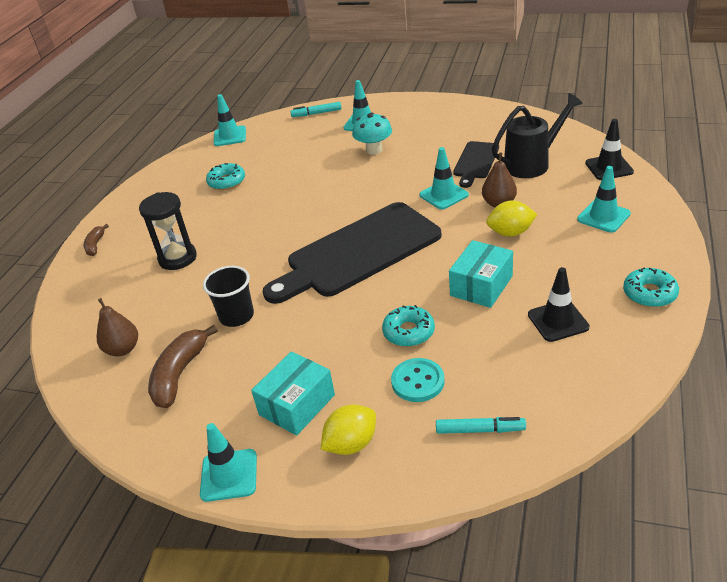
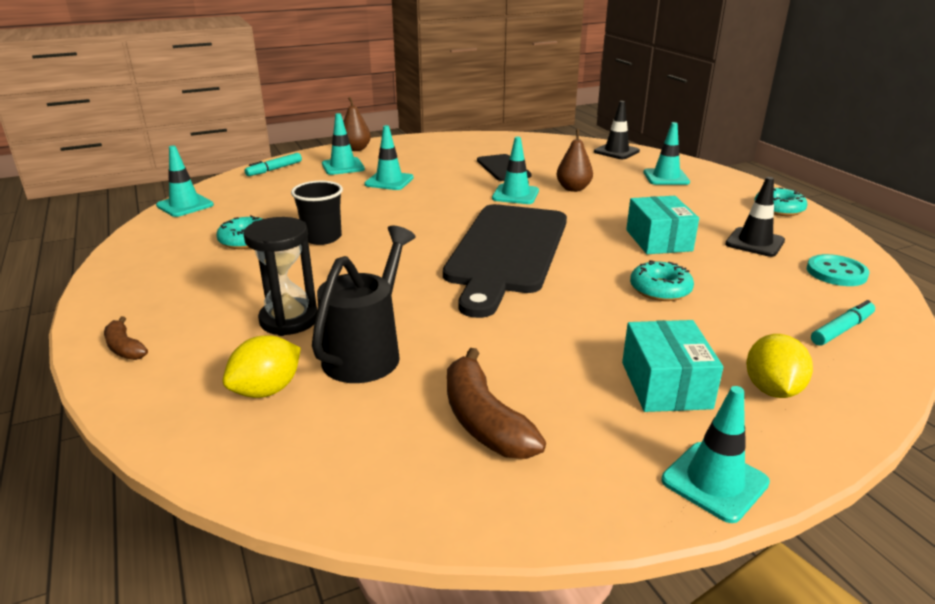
camera: 45 degrees left, 10 degrees down
(123, 349) = (357, 432): brown pear -> brown pear (356, 149)
(236, 316) = (462, 342): black cup -> black cup (322, 237)
(374, 150) = (389, 181): turquoise mushroom -> turquoise traffic cone
(418, 381) = (734, 319): turquoise button -> turquoise button (836, 272)
(510, 233) = (617, 203): yellow lemon -> yellow lemon (267, 390)
(532, 163) = (554, 161): black watering can -> black watering can (367, 352)

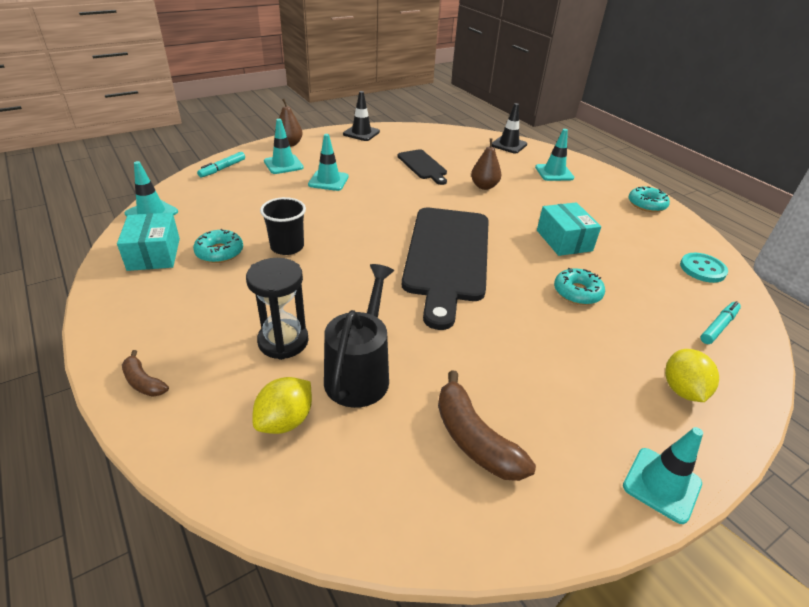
camera: 10 degrees left, 10 degrees up
(515, 195) = (439, 194): turquoise traffic cone -> none
(665, 385) = (604, 391): turquoise box -> turquoise box (154, 254)
(754, 242) = (636, 240): black traffic cone -> black traffic cone (361, 133)

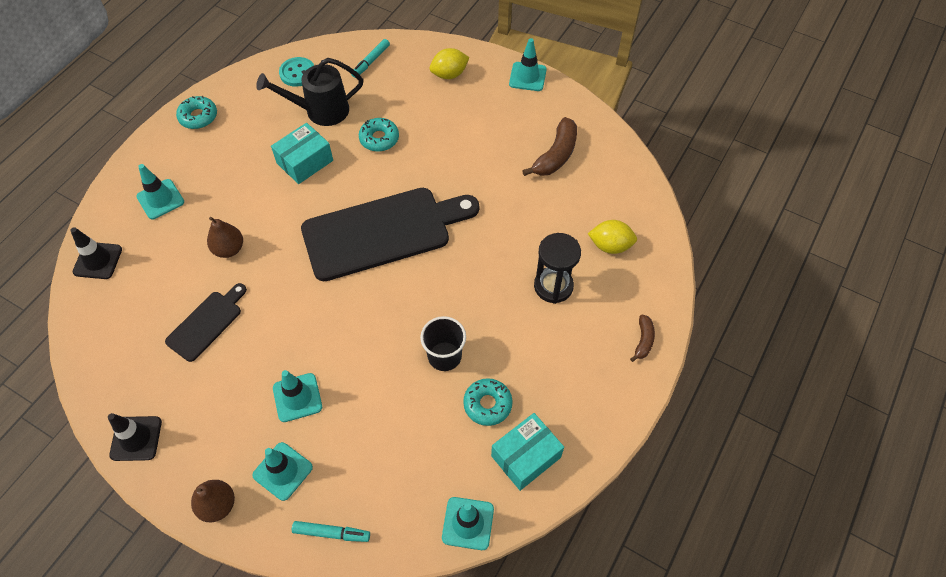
camera: 115 degrees left, 20 degrees up
(360, 372) = (548, 228): black watering can -> black watering can (320, 111)
(718, 326) = (371, 61): turquoise marker -> turquoise marker turned 75 degrees counterclockwise

